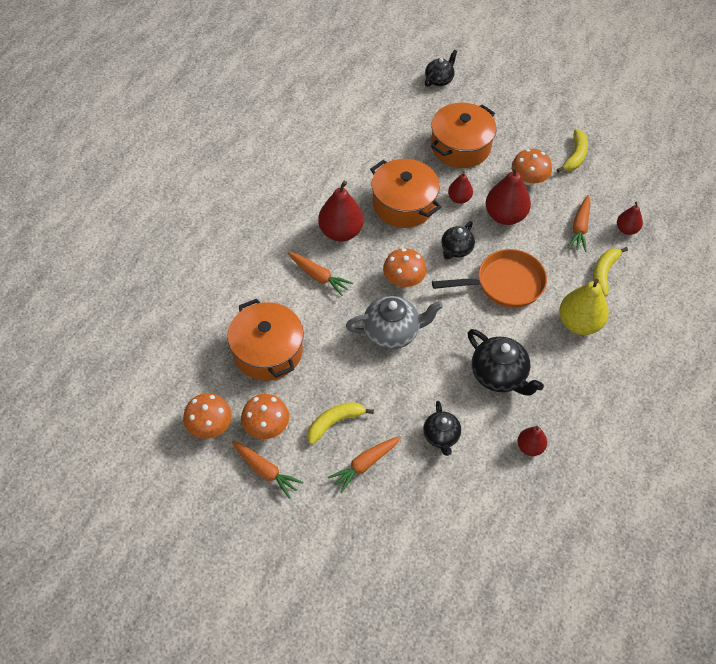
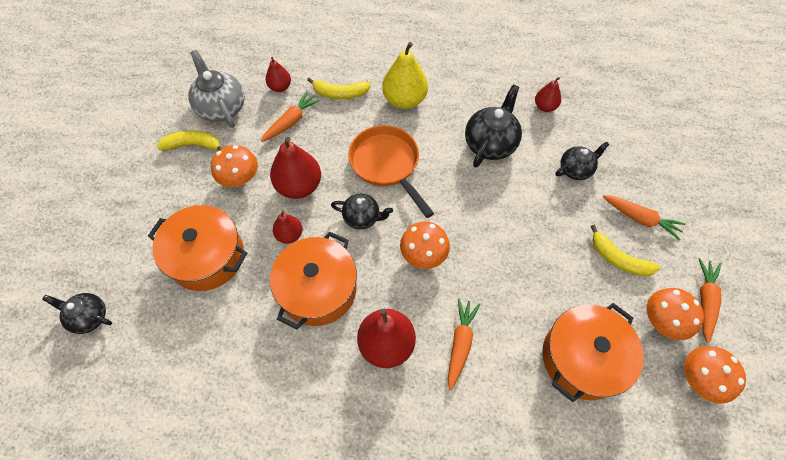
camera: 110 degrees left, 5 degrees up
(392, 332) = (493, 243): grey teapot -> grey teapot (221, 108)
(580, 227) = (291, 122): orange carrot -> orange carrot turned 45 degrees counterclockwise

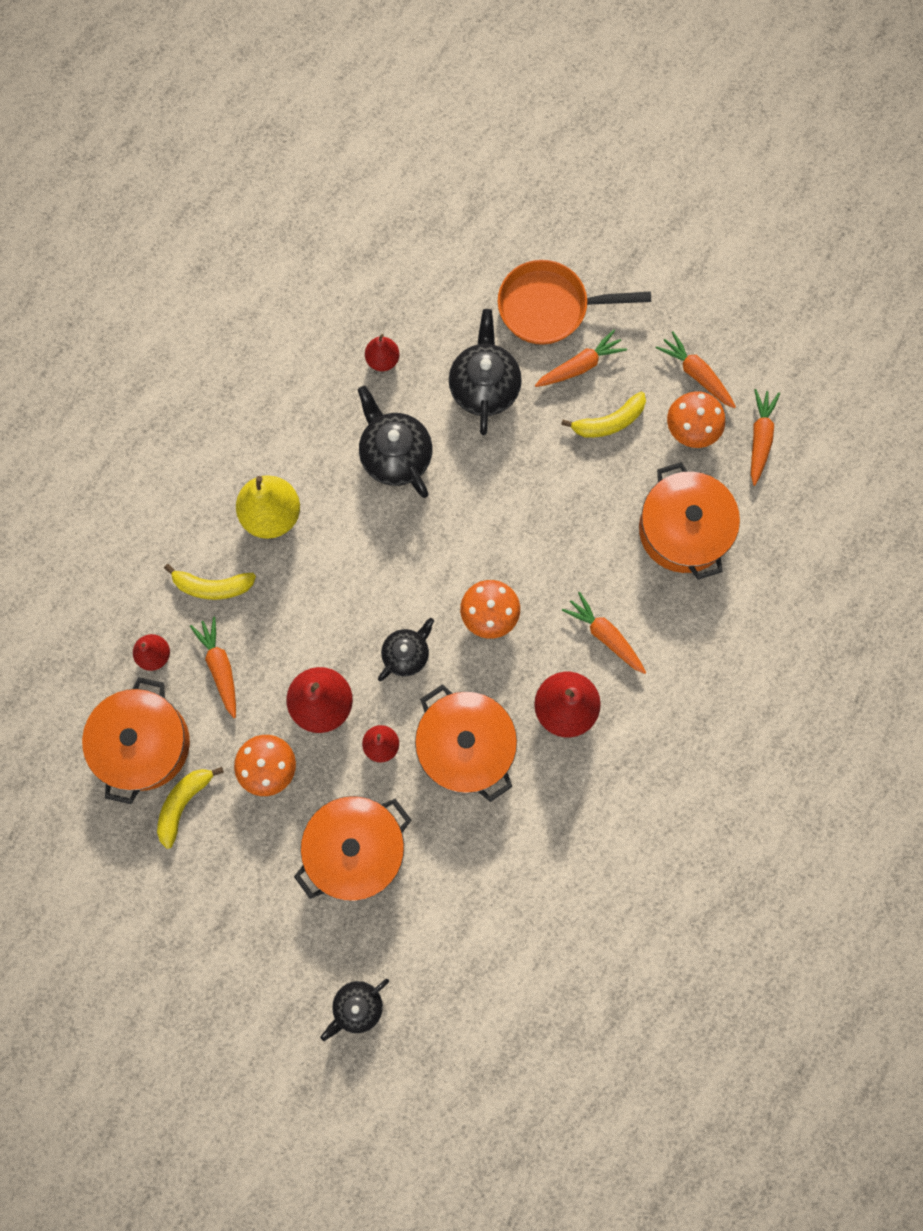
camera: 60 degrees left, 15 degrees up
(221, 108) = (143, 744): grey teapot -> orange pot
(340, 94) = (213, 586): yellow banana -> yellow banana turned 60 degrees clockwise
(386, 164) = (352, 588): orange pan -> orange pan (549, 307)
(575, 169) = (484, 387): black teapot -> black teapot, size x1.59
(700, 379) = (760, 439): orange mushroom -> orange carrot

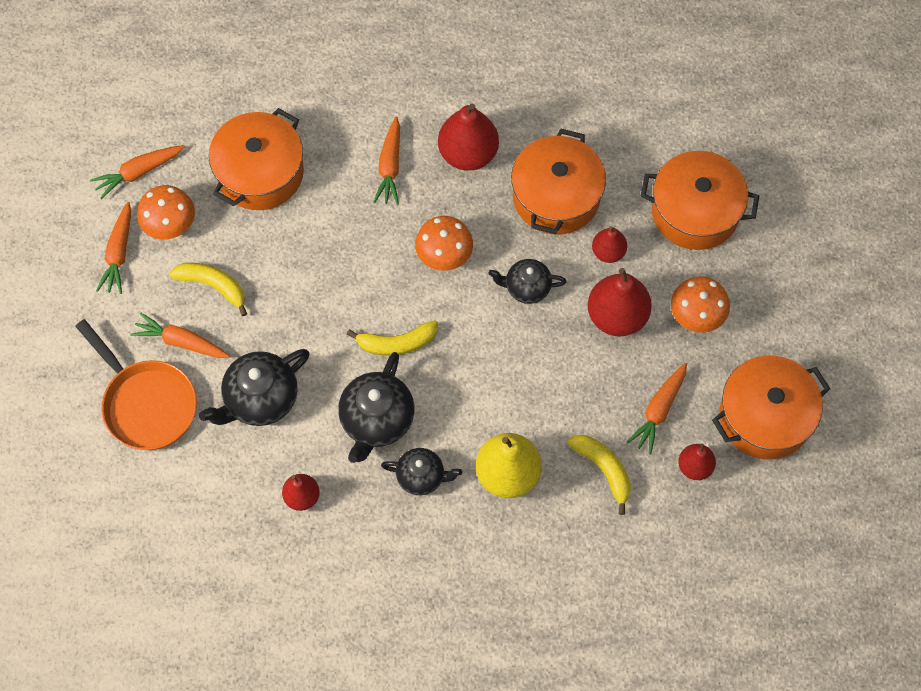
camera: 130 degrees left, 10 degrees down
(184, 803) = (777, 351): yellow banana -> yellow banana (397, 343)
(357, 1006) = (792, 130): black teapot -> black teapot (421, 476)

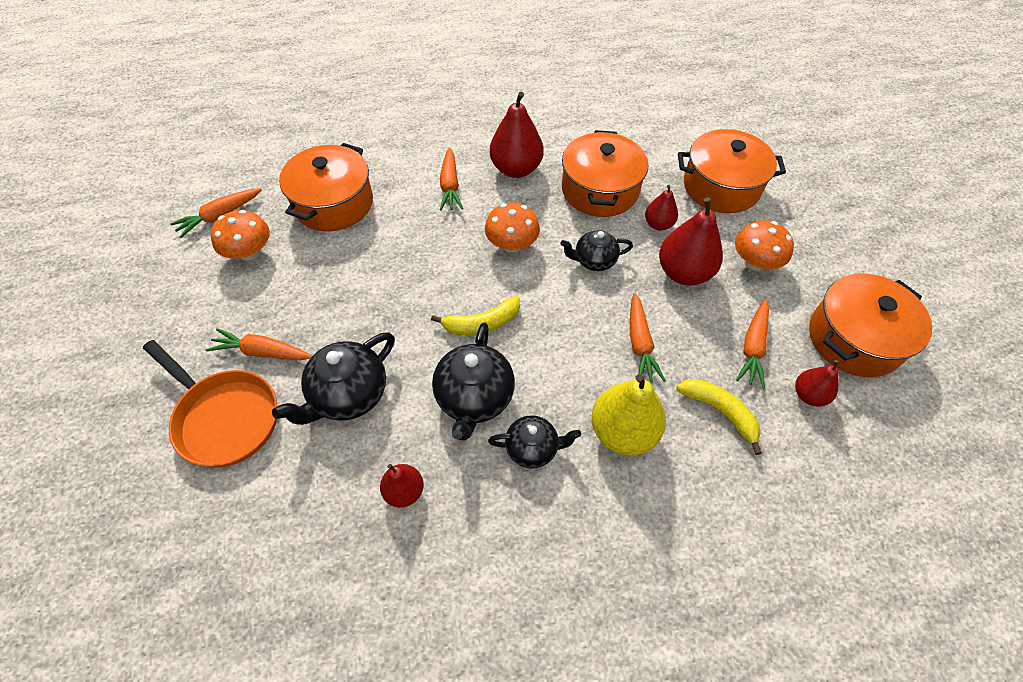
camera: 10 degrees left, 10 degrees down
(119, 253) = (199, 282): orange carrot -> orange carrot (640, 343)
(213, 286) = (294, 298): yellow banana -> none

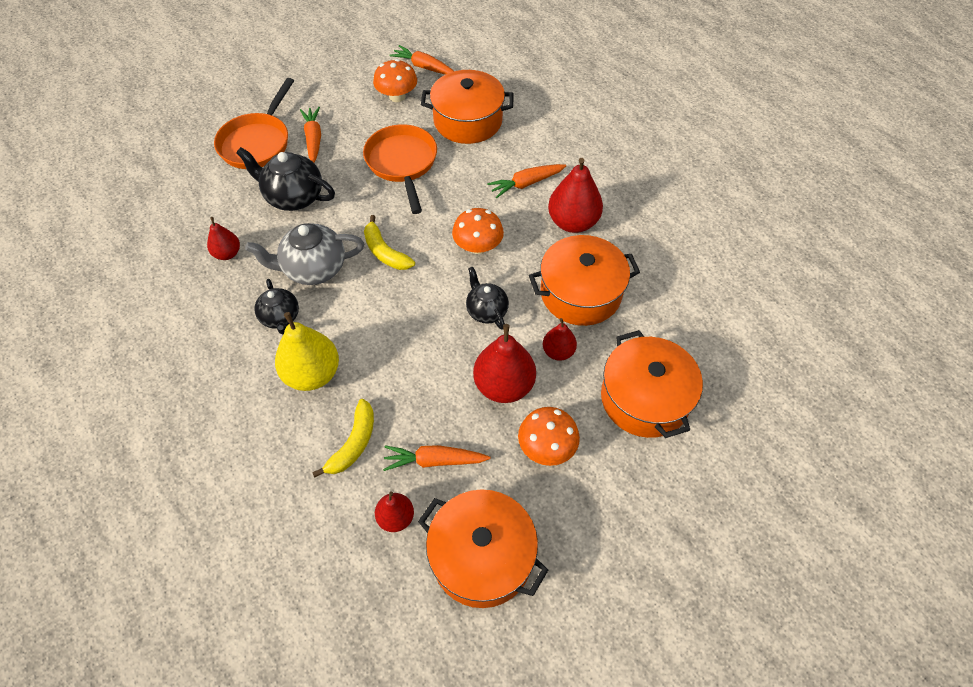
camera: 70 degrees right, 0 degrees up
(360, 275) = (402, 163): none -> orange pan
(474, 398) = (313, 269): black teapot -> grey teapot
(640, 343) = (406, 367): orange carrot -> none

